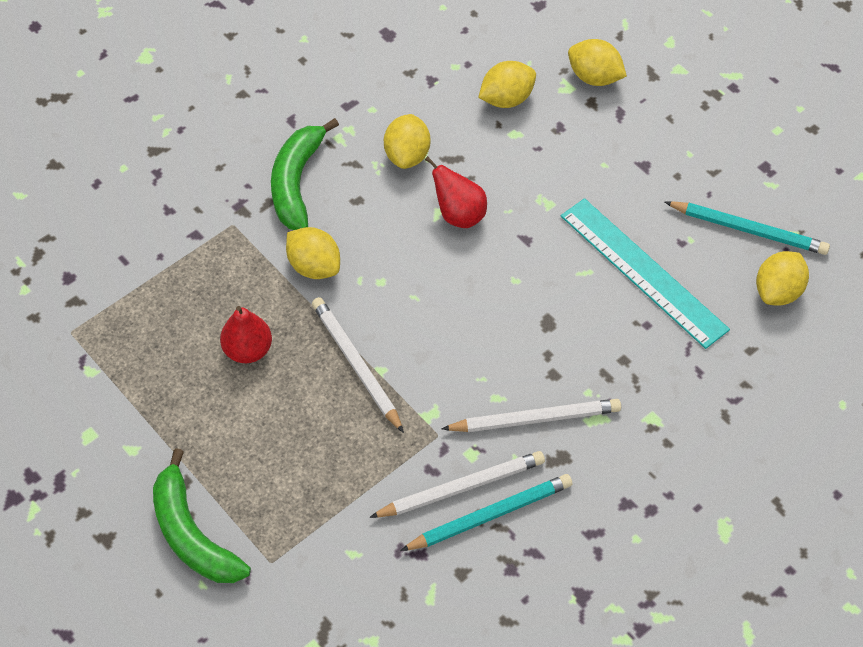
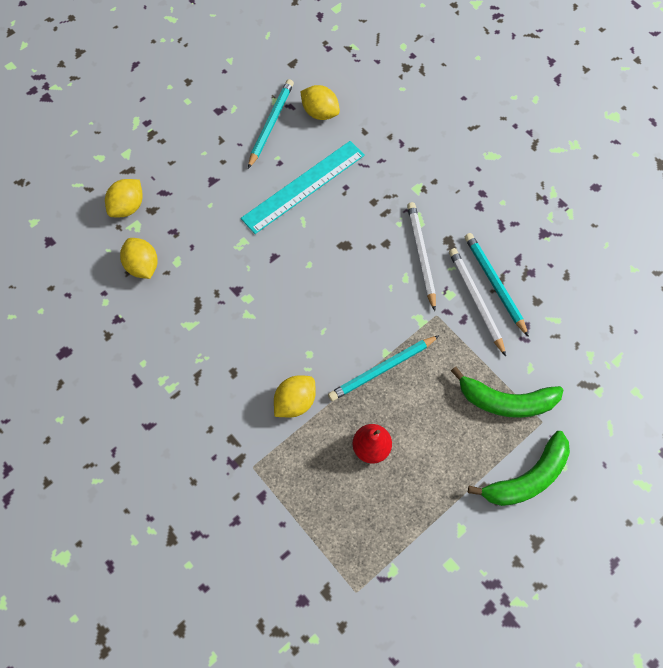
camera: 90 degrees left, 10 degrees up
(296, 182) = (213, 418): green banana -> green banana (506, 401)
(356, 365) = (382, 369): white pencil -> turquoise pencil
(407, 155) = (192, 336): yellow lemon -> none
(459, 215) = (250, 300): red pear -> none

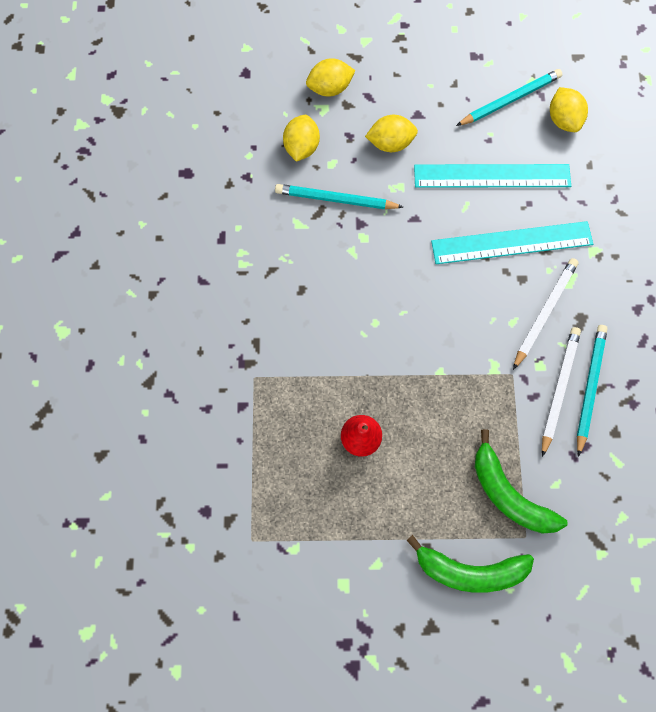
camera: 40 degrees right, 5 degrees up
(295, 402) = (330, 352): yellow lemon -> yellow lemon (390, 143)
(357, 223) = (511, 242): none -> turquoise ruler
(382, 369) = (425, 383): turquoise pencil -> turquoise pencil (336, 199)

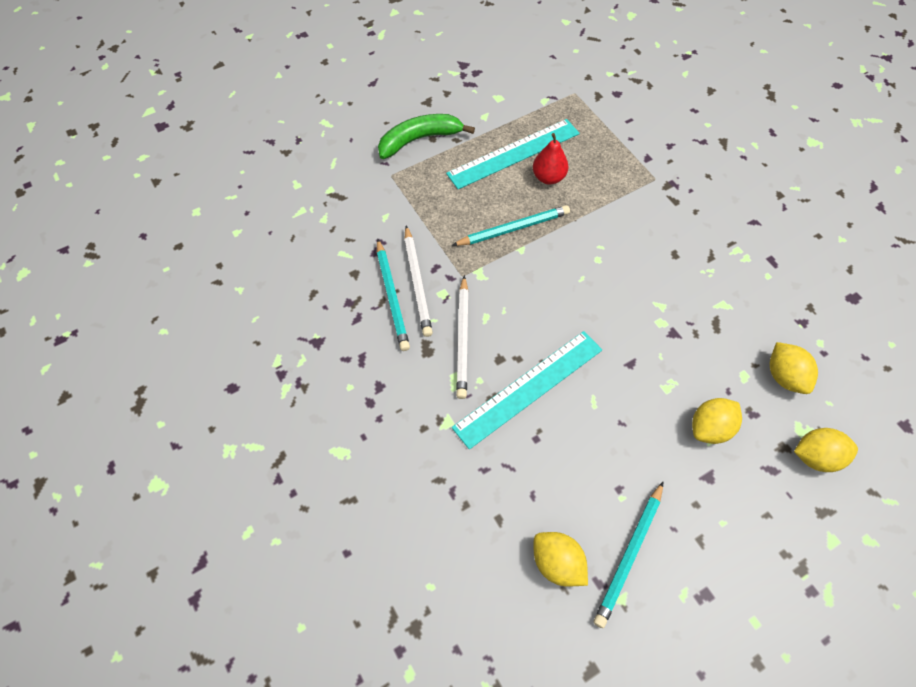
camera: 150 degrees right, 10 degrees down
(330, 88) = (815, 456): yellow lemon -> yellow lemon turned 45 degrees clockwise
(336, 199) = (712, 343): turquoise pencil -> turquoise pencil (513, 228)
(492, 175) = (590, 448): turquoise ruler -> turquoise ruler (514, 154)
(508, 494) = (418, 194): green banana -> none

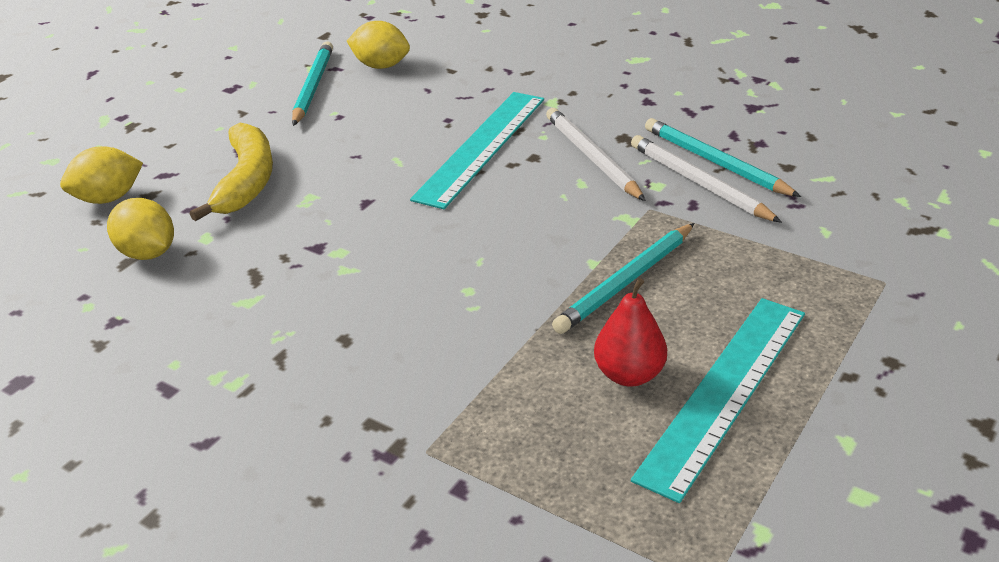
camera: 155 degrees right, 25 degrees down
(419, 139) = (909, 350): green banana -> none
(709, 428) = (246, 182): yellow lemon -> yellow banana

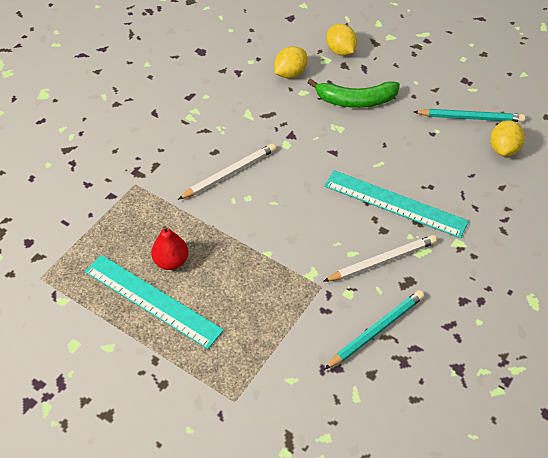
camera: 90 degrees right, 15 degrees up
(246, 182) = (355, 100): yellow banana -> green banana
(626, 281) = (247, 267): turquoise pencil -> none
(699, 183) = (350, 317): white pencil -> white pencil (229, 173)

